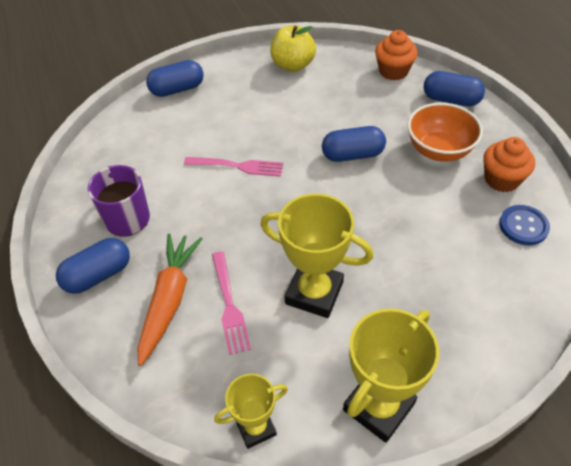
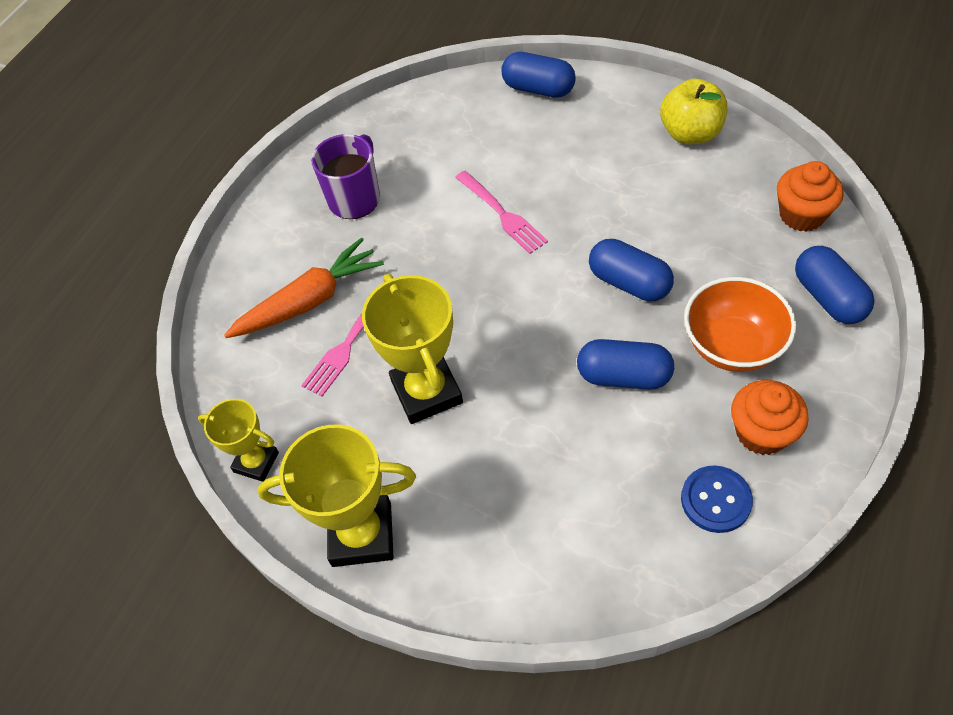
camera: 50 degrees right, 5 degrees up
(98, 275) = (282, 236): blue capsule -> blue capsule (624, 376)

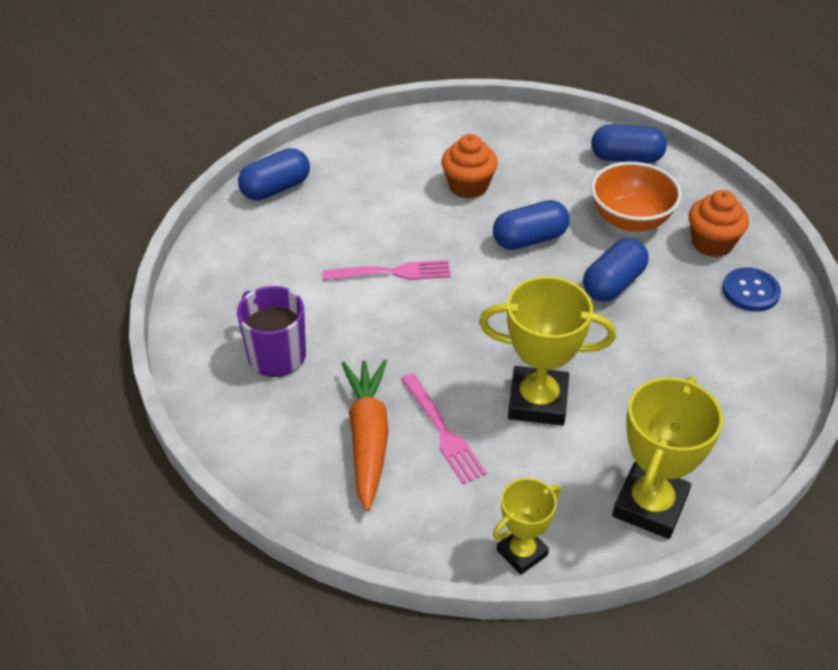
camera: 65 degrees left, 10 degrees down
(690, 133) = (416, 139): yellow apple -> none
(801, 215) = (546, 131): orange cupcake -> orange cupcake (468, 186)

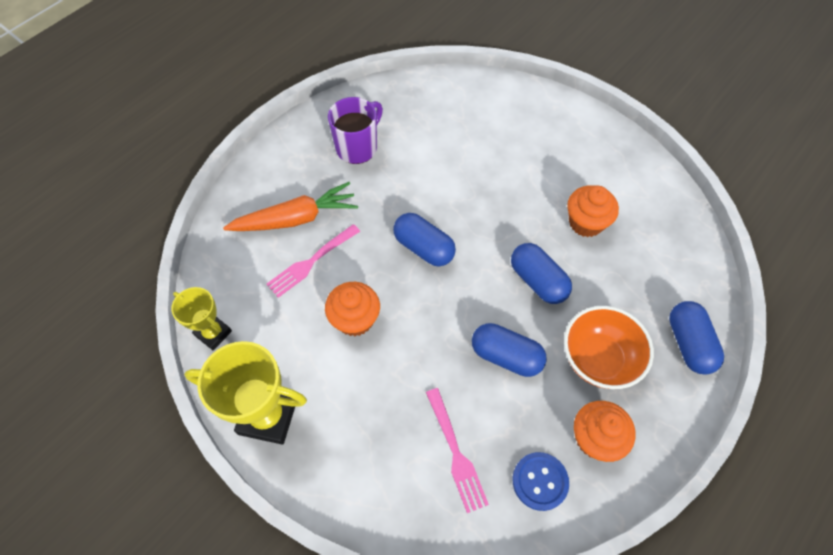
camera: 75 degrees right, 15 degrees up
(276, 188) = (525, 100): blue capsule -> blue capsule (424, 248)
(391, 273) = (461, 193): pink fork -> pink fork (455, 452)
(538, 401) = (355, 319): yellow trophy -> orange cupcake

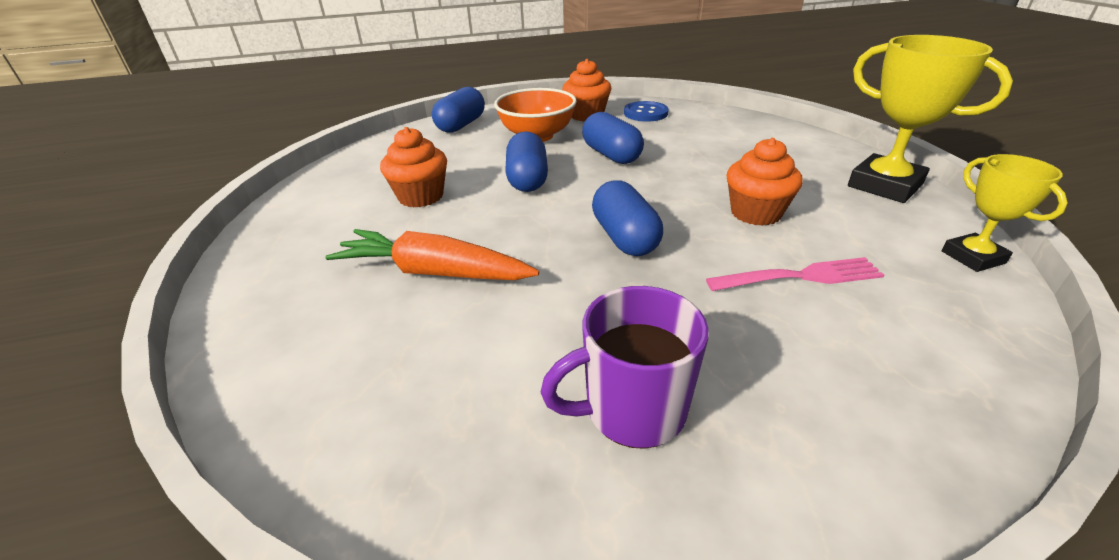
camera: 145 degrees left, 25 degrees down
(295, 218) = (816, 338): orange carrot -> orange carrot (434, 272)
(455, 452) = (700, 133): pink fork -> none

